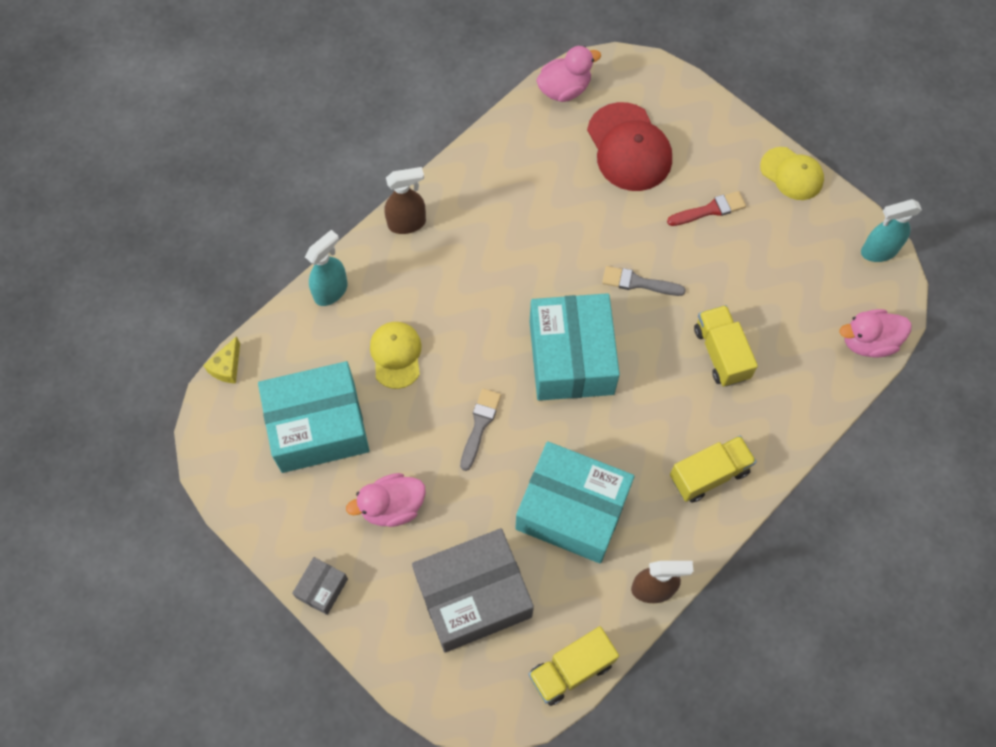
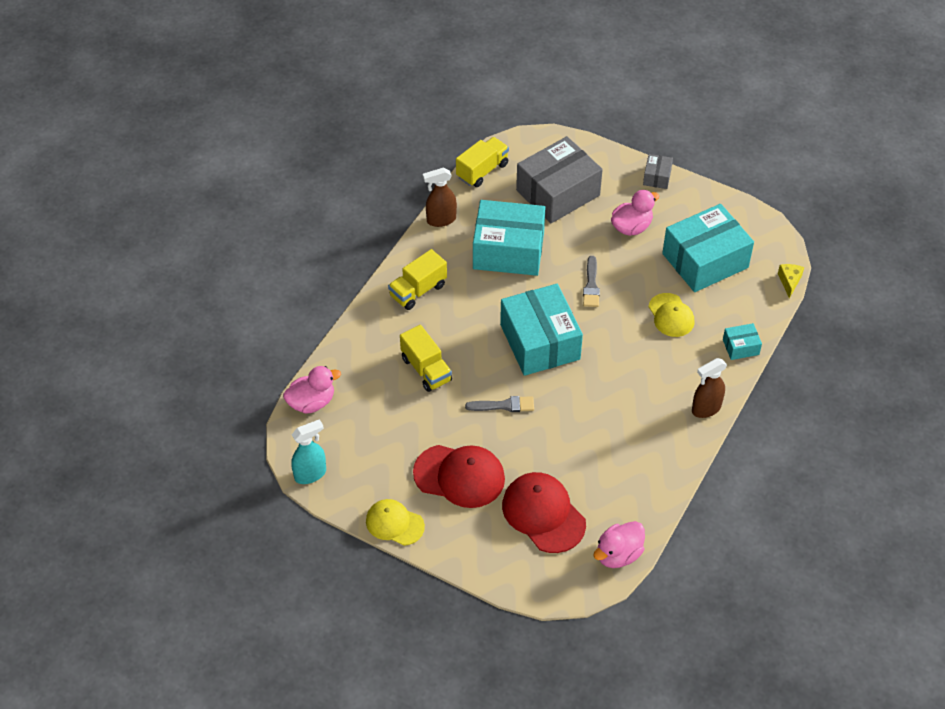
camera: 165 degrees right, 15 degrees down
(331, 291) = (740, 347): turquoise spray bottle -> turquoise box
(710, 210) = (459, 476): red brush -> red cap

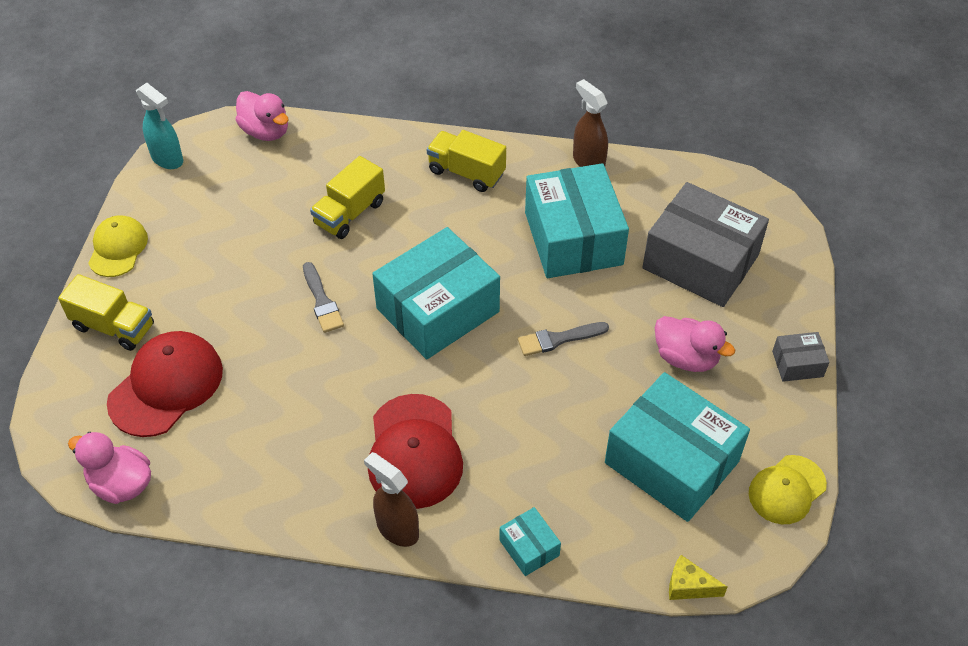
camera: 70 degrees right, 0 degrees up
(459, 476) = (201, 288): red cap -> red cap (414, 451)
(482, 171) = (692, 177): yellow truck -> yellow truck (114, 326)
(671, 315) = (548, 444): yellow cap -> yellow cap (787, 490)
(789, 282) = (688, 586): yellow cheese -> yellow cheese turned 150 degrees counterclockwise

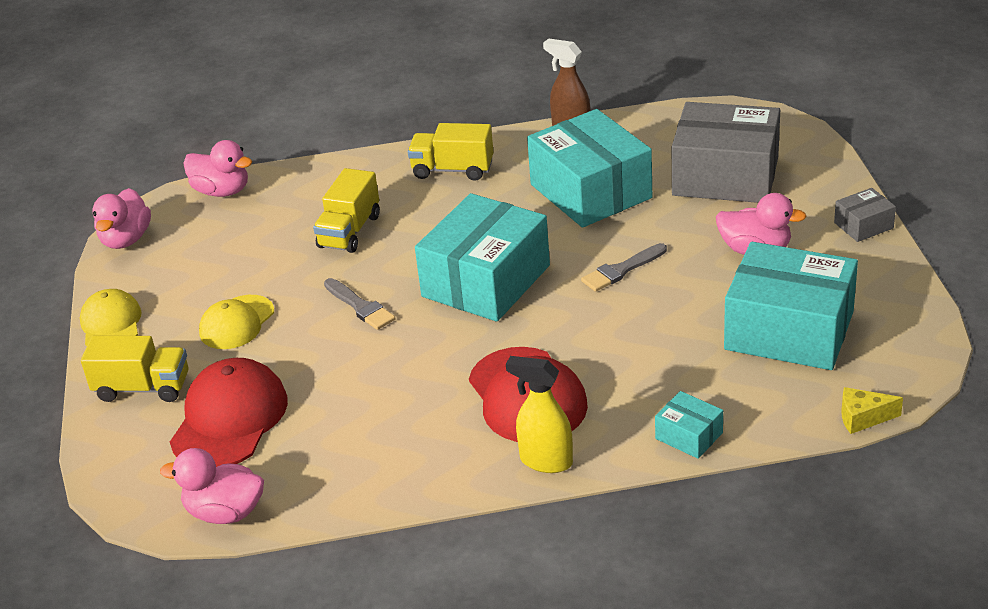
camera: 15 degrees left, 15 degrees down
(167, 159) = (126, 239): turquoise spray bottle -> pink duck
(397, 529) = (545, 461): brown spray bottle -> yellow spray bottle
(787, 490) = (911, 319): yellow cap -> yellow cap (237, 323)

